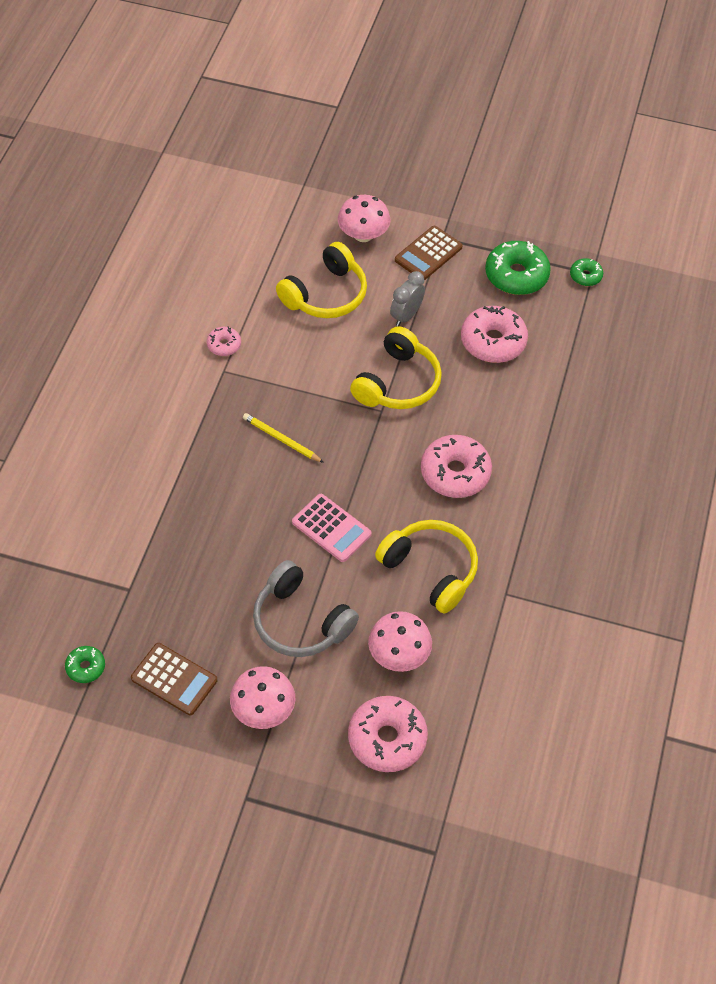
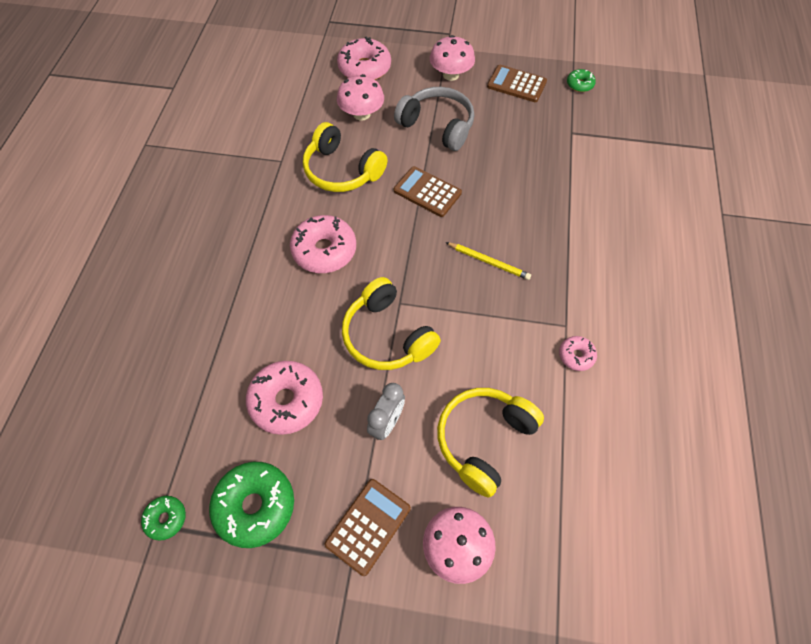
camera: 175 degrees right, 5 degrees up
(331, 528) = (427, 192): pink calculator -> brown calculator
(397, 383) = (387, 335): yellow headphones -> yellow headphones turned 60 degrees counterclockwise

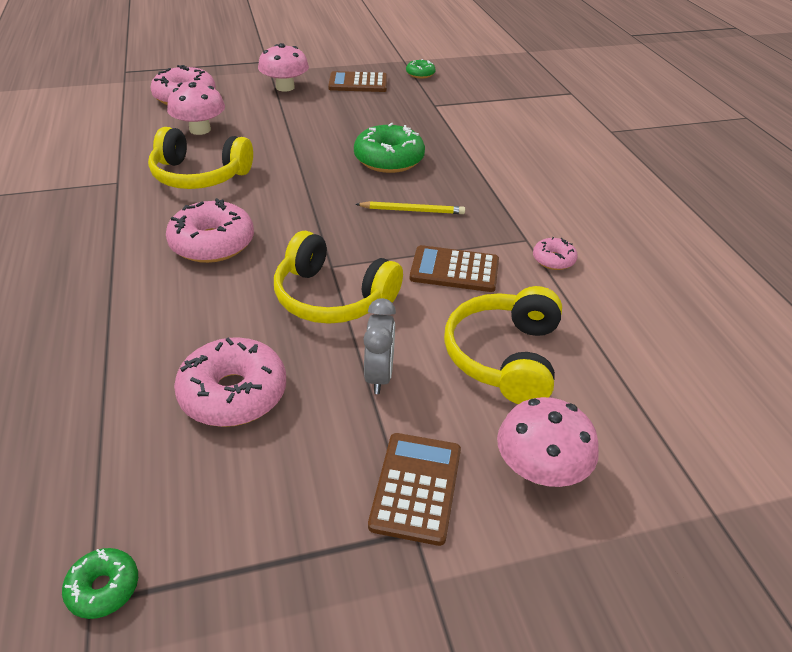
camera: 25 degrees left, 20 degrees down
(255, 506) = (243, 521): green donut -> green donut (389, 160)
(427, 192) = (310, 173): brown calculator -> brown calculator (454, 270)
(437, 126) = (292, 124): grey headphones -> none

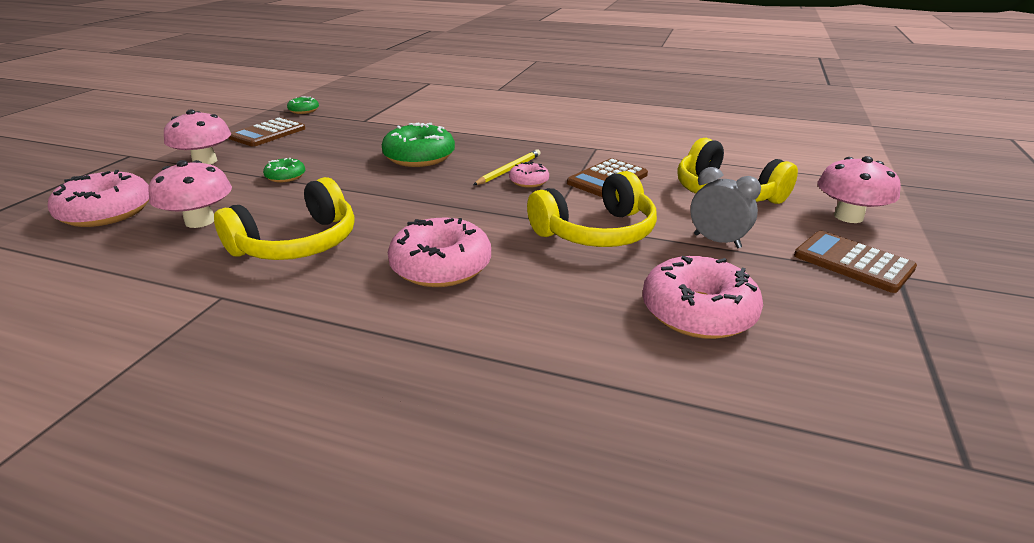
camera: 55 degrees left, 10 degrees down
(103, 588) = (948, 452): green donut -> green donut (285, 176)
(553, 260) = (629, 148): pink donut -> pink donut (529, 181)

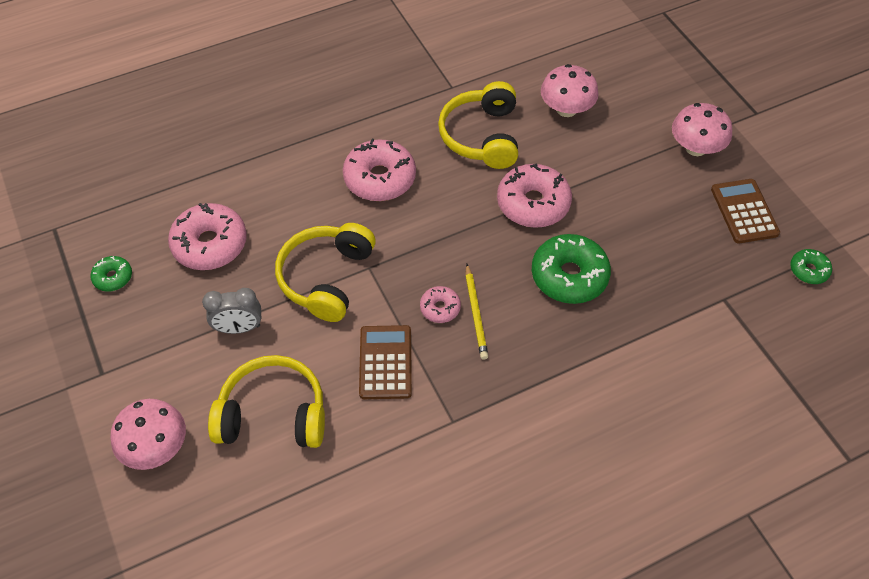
camera: 135 degrees right, 25 degrees up
(106, 212) = (629, 76): pink donut -> pink donut (533, 203)
(285, 176) = (609, 177): green donut -> green donut (113, 277)
(853, 262) = (136, 369): brown calculator -> none

